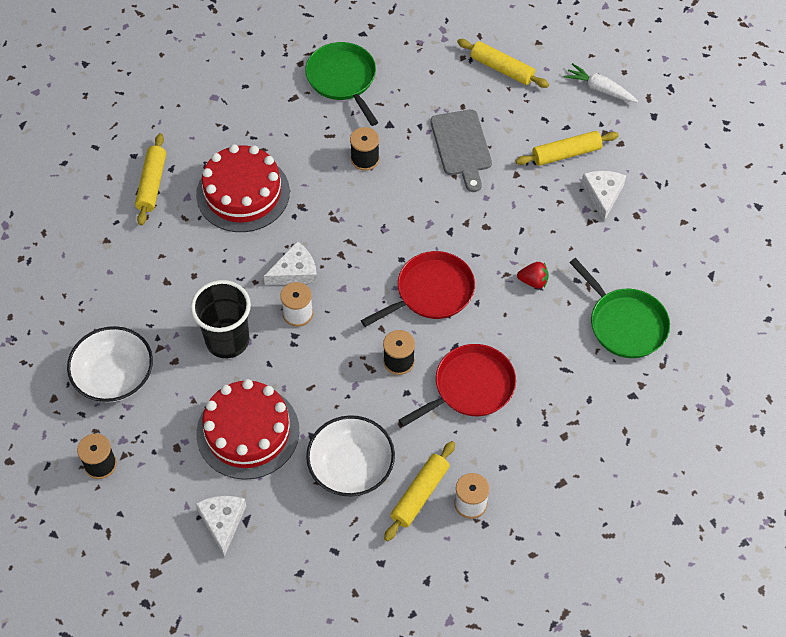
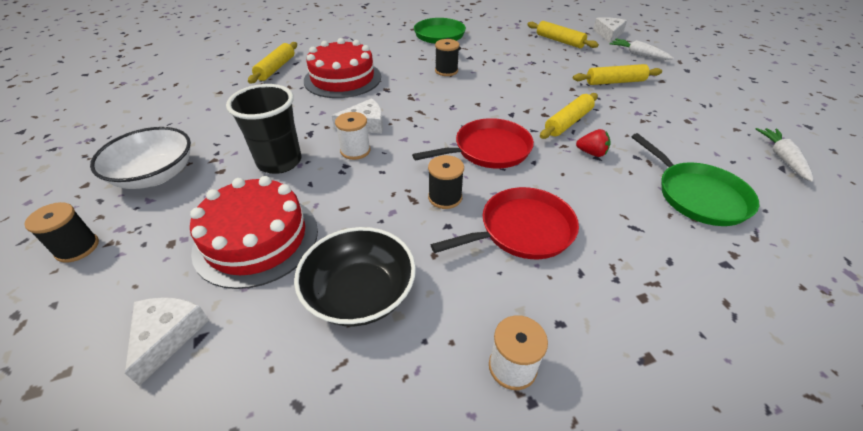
camera: 10 degrees right, 15 degrees down
(351, 467) = (360, 294): white bowl -> black bowl
(419, 494) = (441, 342): yellow rolling pin -> yellow rolling pin (568, 122)
(462, 146) = (526, 71): grey cutting board -> none
(602, 195) = (652, 106): white cheese -> white cheese (608, 34)
(715, 261) = (782, 158): none -> white carrot

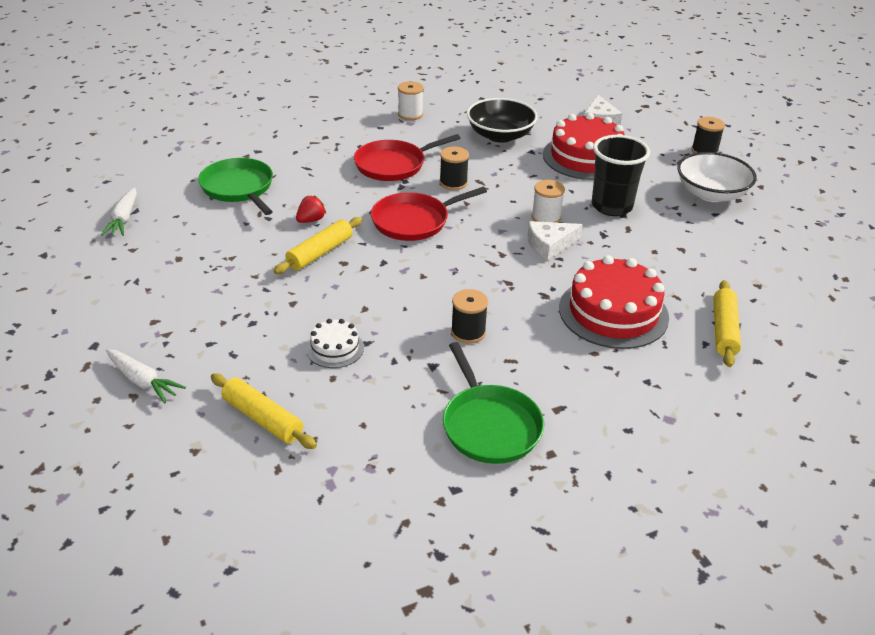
camera: 175 degrees right, 5 degrees down
(532, 65) = (335, 348): none -> white cake
(591, 153) = (311, 220): red strawberry -> red strawberry turned 120 degrees clockwise
(608, 34) = (153, 446): white cheese -> none
(615, 82) = (224, 317): yellow rolling pin -> none

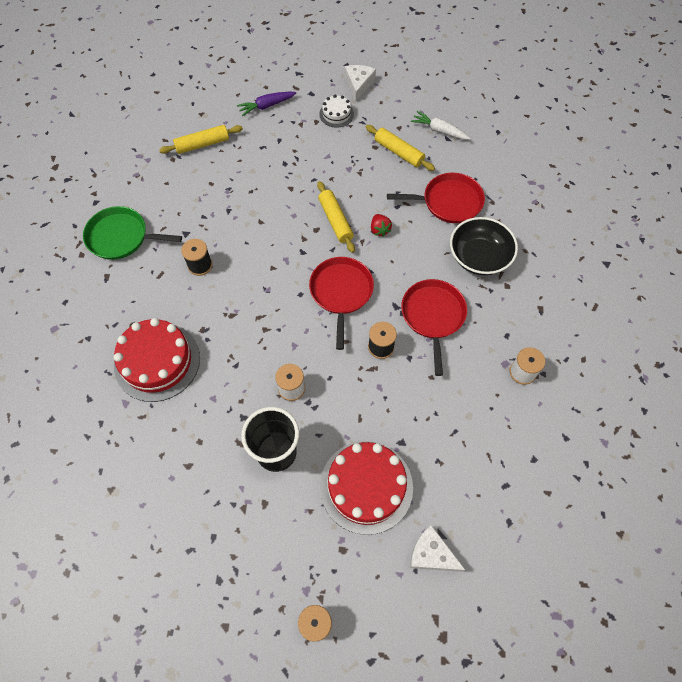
camera: 120 degrees right, 25 degrees up
(143, 381) = (266, 106): white carrot -> purple carrot
(239, 188) = (449, 202): green pan -> red pan
(335, 348) = (234, 193): white cake -> white cake (336, 114)
(500, 135) = (444, 431): black bowl -> black bowl (479, 257)
(549, 245) = (255, 368): white cheese -> white cheese (358, 84)
(711, 194) = (243, 561): white bowl -> none
(724, 330) = (90, 421): yellow rolling pin -> yellow rolling pin (399, 152)

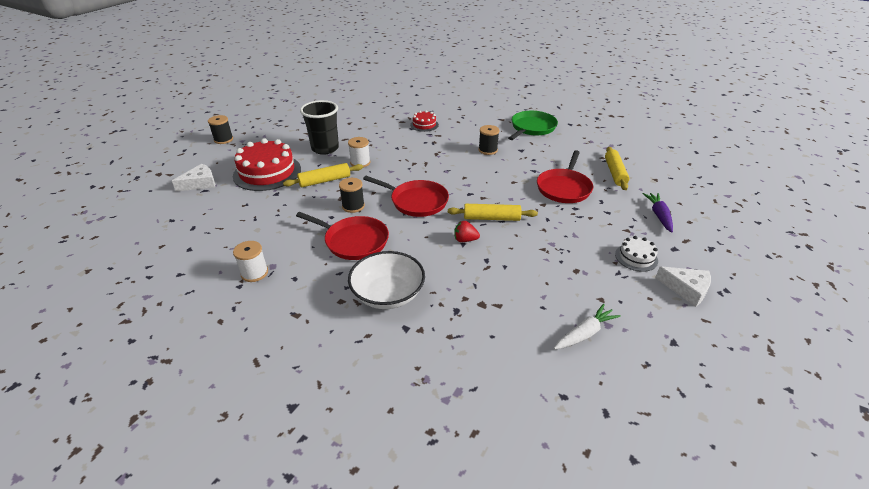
camera: 115 degrees right, 25 degrees down
(157, 361) = (424, 125): red cake -> red cake, size x0.50
(399, 152) = (561, 285): yellow rolling pin -> yellow rolling pin (325, 181)
(449, 202) = (470, 299): red pan -> red pan (564, 188)
(479, 257) = (388, 294): black bowl -> white bowl

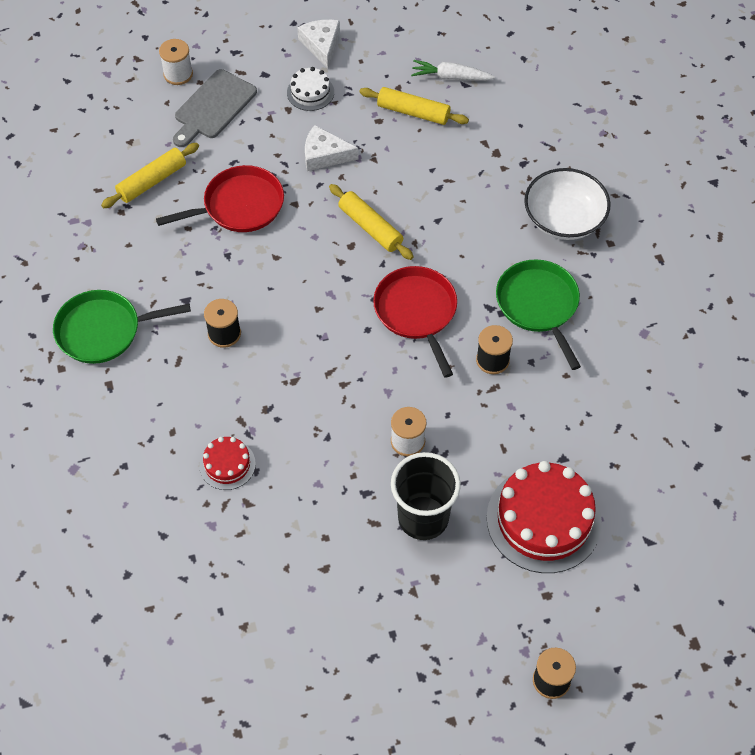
camera: 135 degrees left, 20 degrees up
(200, 183) = (647, 565): white cheese -> white cheese (324, 155)
(254, 273) = (667, 336): white spool -> white spool (178, 74)
(325, 181) = (485, 437): yellow rolling pin -> yellow rolling pin (413, 112)
(354, 241) = (538, 305): red pan -> green pan
(465, 240) = (430, 222): red strawberry -> none
(658, 215) = (213, 107): purple carrot -> grey cutting board

